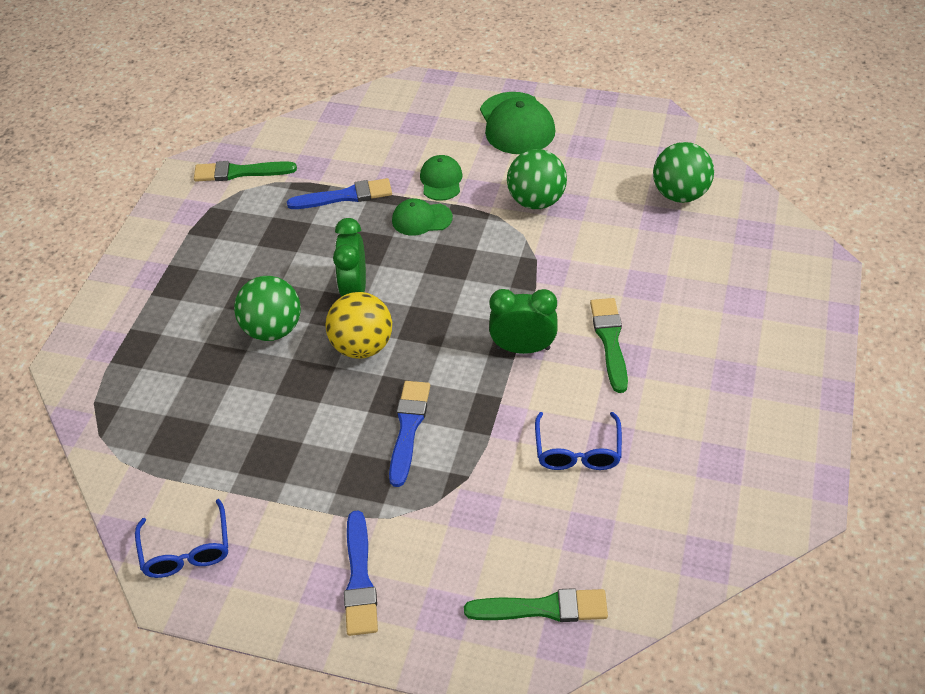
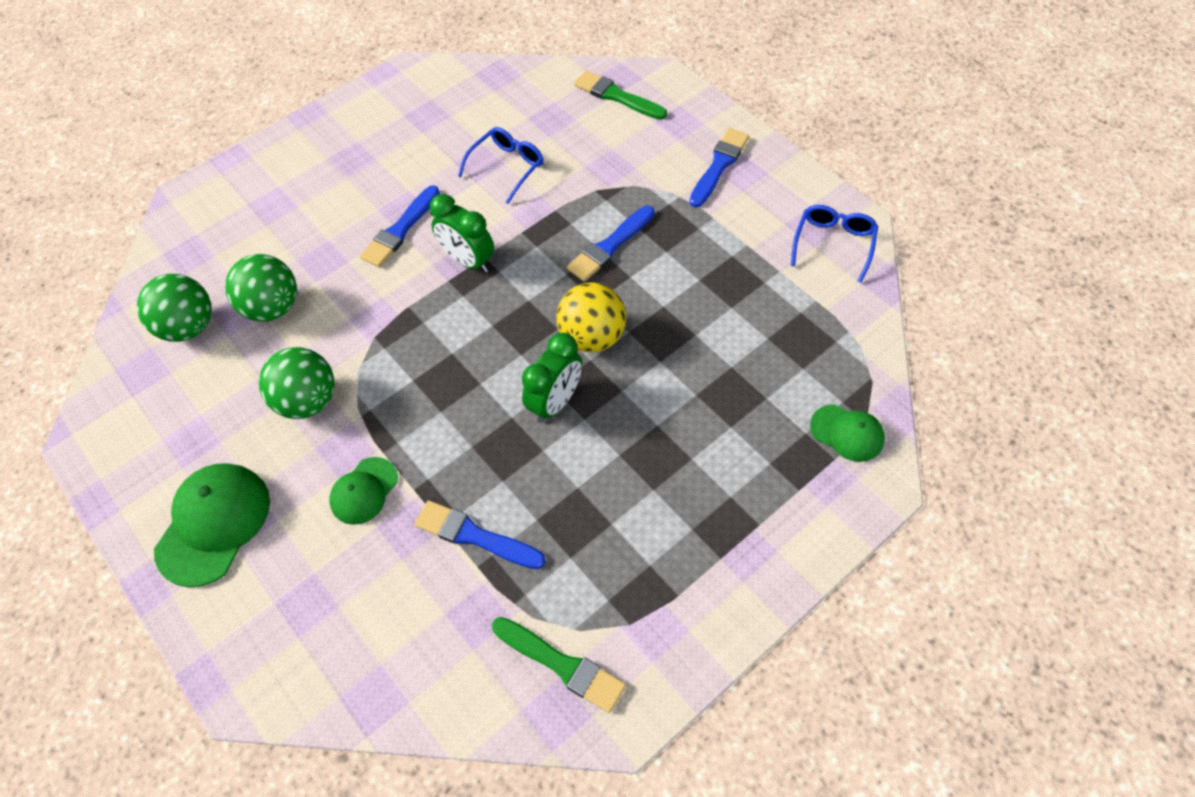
camera: 145 degrees left, 10 degrees up
(273, 330) = (659, 402): green ball -> green ball (273, 307)
(421, 219) = (428, 449): green cap -> green cap (847, 433)
(610, 341) = (400, 230): green brush -> blue brush

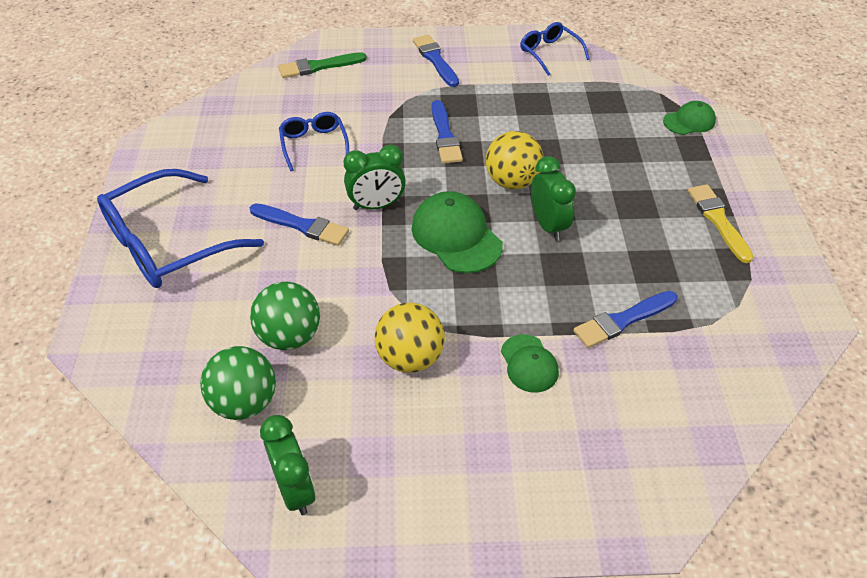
camera: 55 degrees left, 10 degrees down
(130, 413) = (295, 489): none -> green clock
(214, 524) = (474, 477): green cap -> green cap (456, 236)
(308, 401) = (410, 358): green ball -> yellow ball
(311, 167) = (168, 243): none -> blue glasses
(400, 230) = (302, 225): blue brush -> blue brush turned 45 degrees counterclockwise
(562, 665) = (759, 327): green brush -> none
(698, 546) = (718, 220): none -> yellow brush

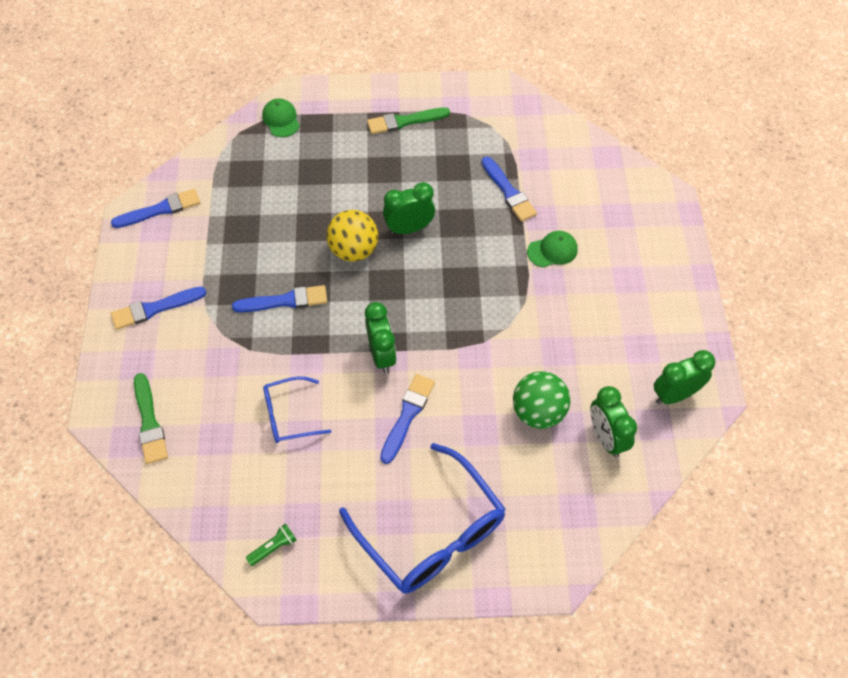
camera: 90 degrees left, 10 degrees up
(184, 142) = (274, 547): none -> green flashlight
(244, 402) = (606, 438): green ball -> green clock
(410, 358) = (553, 326): yellow ball -> none
(456, 236) = (421, 293): green cap -> none
(549, 53) = (160, 209): blue glasses -> blue brush
(718, 220) = (404, 121): yellow brush -> green brush

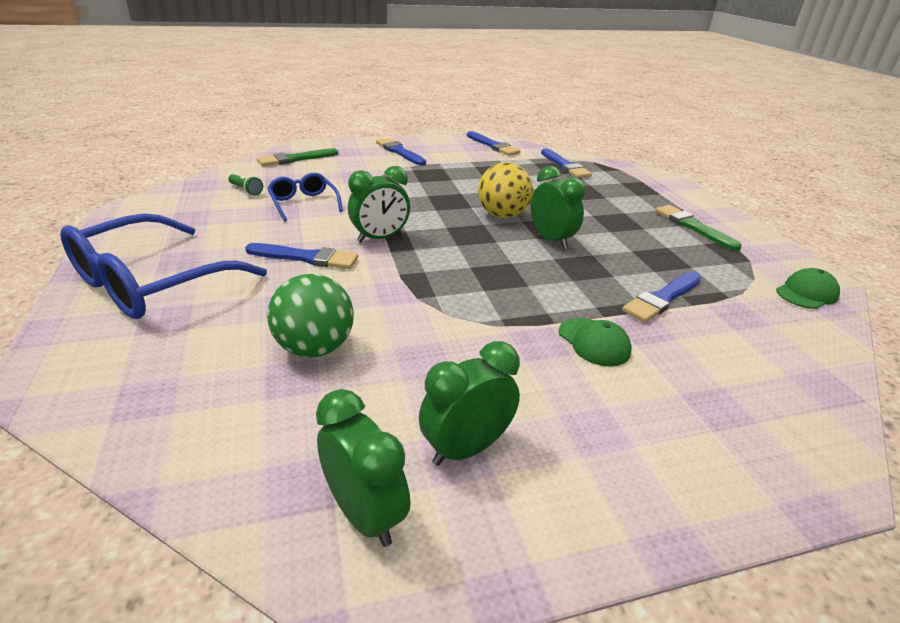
camera: 75 degrees right, 25 degrees down
(274, 547) = (165, 209): green flashlight -> green flashlight (246, 190)
(281, 119) = (626, 174): green cap -> green cap (806, 293)
(285, 301) = (427, 192): blue brush -> blue brush (565, 166)
(606, 438) = (270, 421): green clock -> green clock (466, 448)

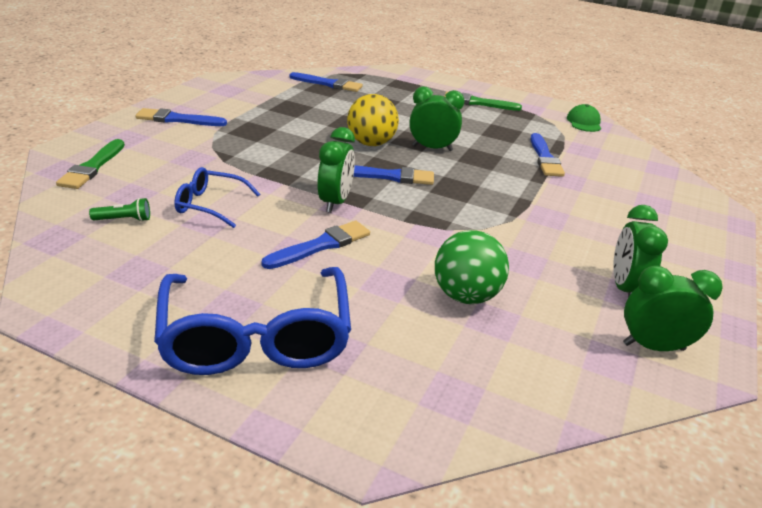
camera: 50 degrees left, 0 degrees up
(493, 146) = (241, 84): blue brush -> blue brush (389, 176)
(594, 342) = (565, 200): green cap -> none

